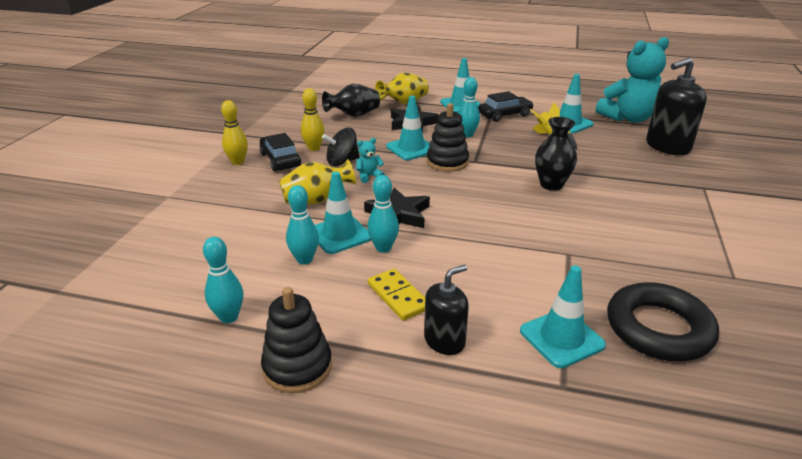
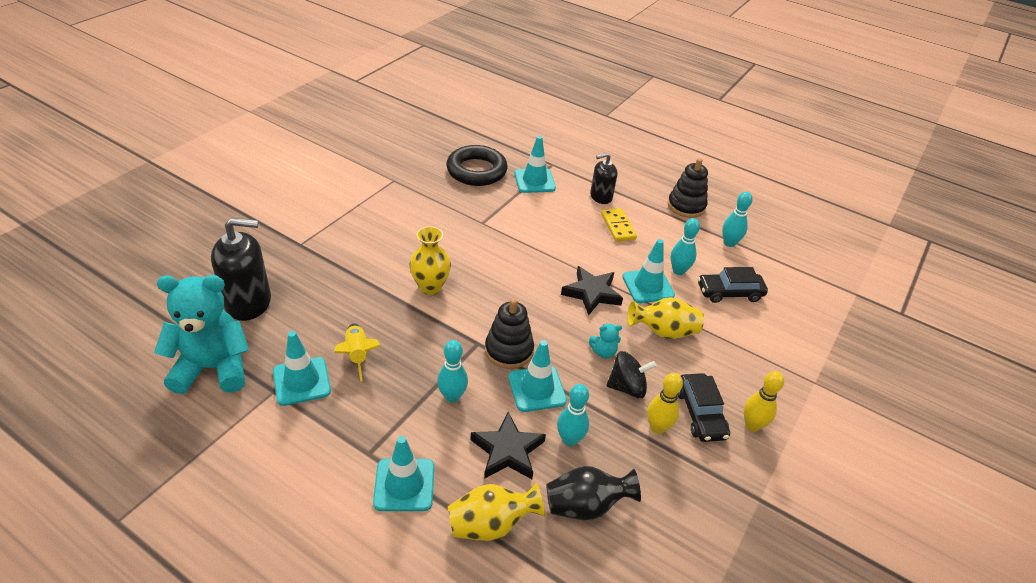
camera: 165 degrees left, 10 degrees up
(383, 248) = (616, 264): turquoise bowling pin -> turquoise bowling pin (569, 439)
(504, 115) = (365, 431): black car -> black car (729, 292)
(551, 185) = (430, 287): black vase -> yellow vase

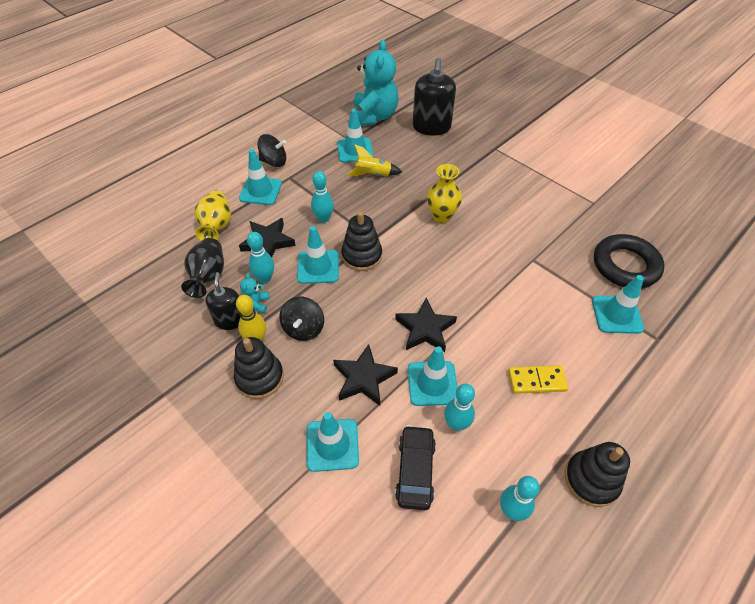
camera: 105 degrees right, 10 degrees up
(330, 483) = (274, 162): none -> black spinning top
(601, 197) = (596, 377): black soap dispenser -> black soap dispenser (230, 320)
(603, 352) = (347, 320): turquoise teddy bear -> turquoise teddy bear (257, 303)
(663, 332) = (364, 378): yellow vase -> black star
(700, 413) = (259, 377): black car -> black stacking toy
(737, 345) = (332, 445): none -> turquoise traffic cone
(752, 425) = (233, 418): yellow bowling pin -> none

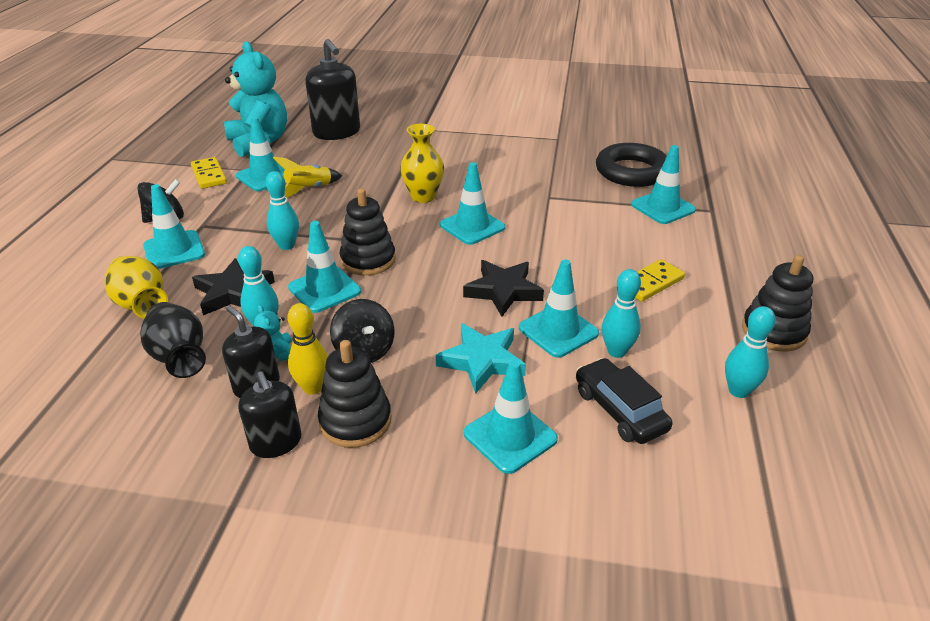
camera: 35 degrees left, 15 degrees down
(211, 366) = (276, 442): none -> black soap dispenser
(323, 134) = (209, 175): none -> yellow domino
(364, 378) = (482, 361): black star -> turquoise star
(452, 260) = (472, 226): none -> turquoise traffic cone

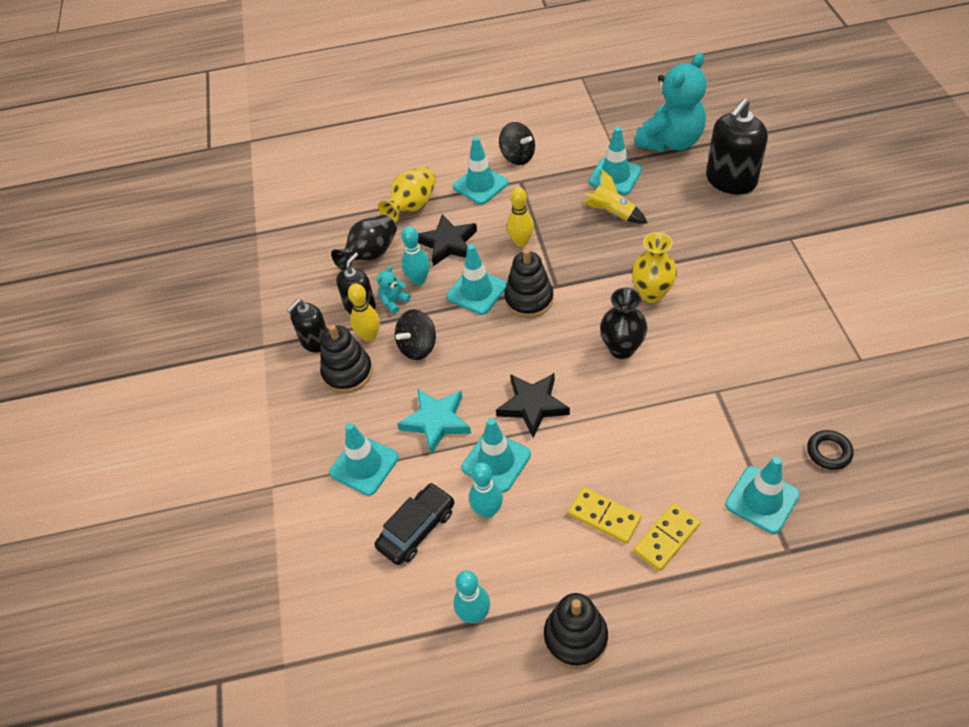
camera: 75 degrees right, 15 degrees up
(209, 175) = (594, 143): yellow domino -> yellow domino (666, 538)
(286, 245) = (521, 242): turquoise bowling pin -> yellow bowling pin
(472, 226) = (621, 348): turquoise traffic cone -> black vase
(632, 172) = (829, 452): black ring -> black ring, size x0.48

